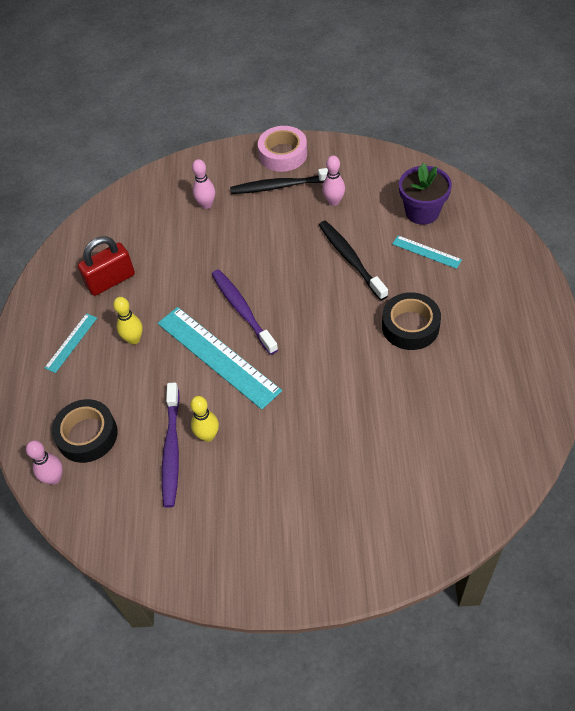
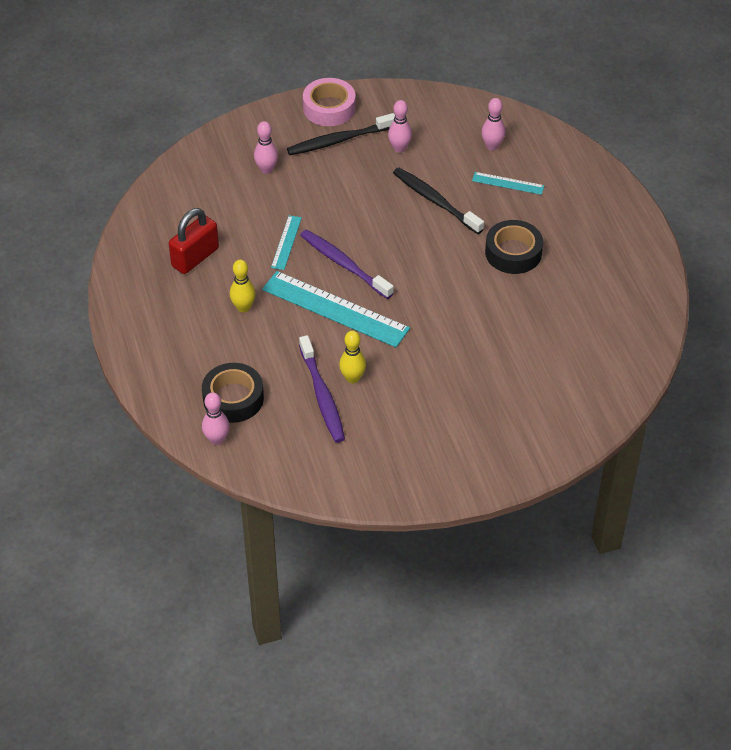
camera: 20 degrees left, 5 degrees down
(71, 342) = (179, 321): turquoise ruler -> turquoise ruler (286, 242)
(422, 212) = (492, 146): purple flower pot -> pink bowling pin

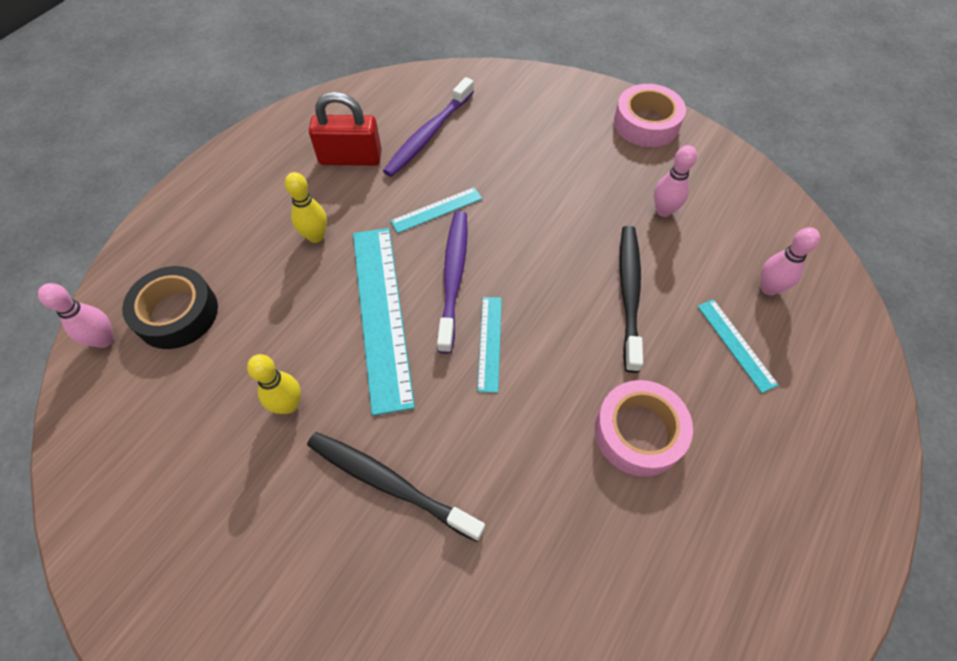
camera: 50 degrees right, 10 degrees up
(266, 169) = (516, 133): pink bowling pin -> none
(322, 396) = (238, 393): purple toothbrush -> purple toothbrush (428, 134)
(339, 140) = (615, 158): black toothbrush -> black toothbrush (389, 483)
(403, 275) = (489, 343): none -> turquoise ruler
(513, 253) = (639, 432): black tape -> pink tape

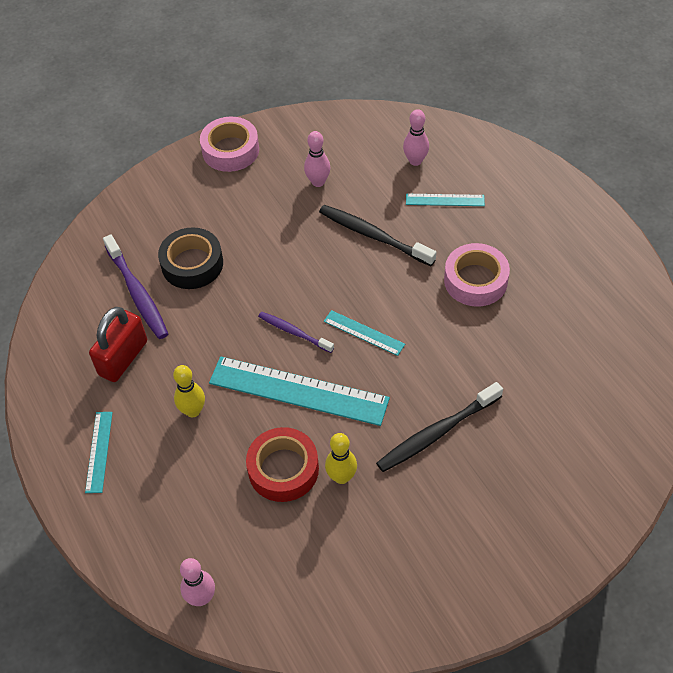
camera: 60 degrees left, 5 degrees down
(177, 313) = (208, 535): black tape -> black tape (192, 264)
(277, 344) = (283, 469): none -> red tape
(436, 210) = (222, 318): turquoise ruler -> turquoise ruler (99, 451)
(453, 277) = (294, 332): purple toothbrush -> purple toothbrush, size x0.62

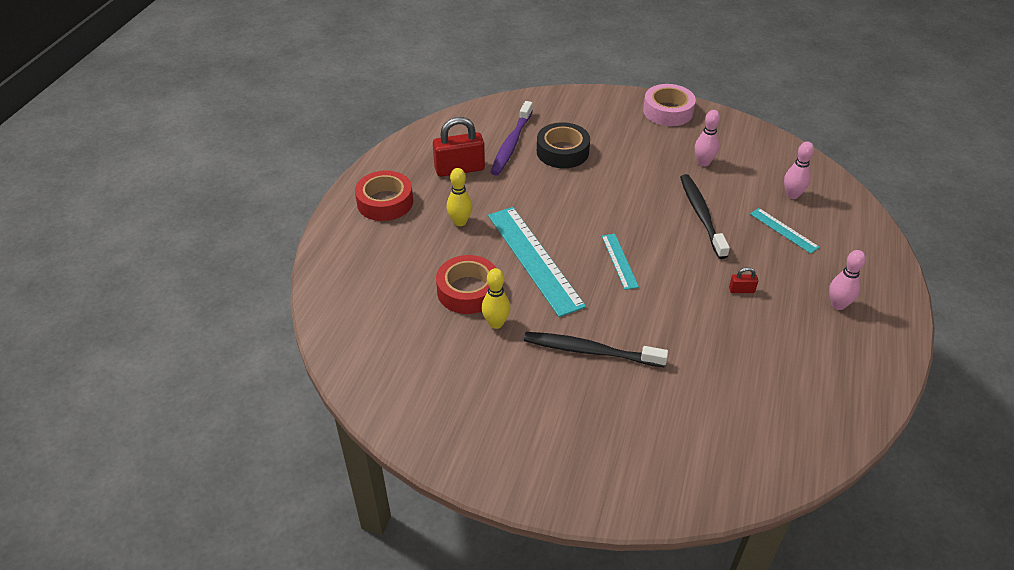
camera: 45 degrees right, 10 degrees down
(99, 451) = (385, 202): turquoise ruler -> red tape
(201, 597) = (335, 313): pink bowling pin -> pink bowling pin (838, 305)
(294, 332) = (575, 228): purple toothbrush -> none
(475, 280) = (741, 290): pink tape -> red padlock

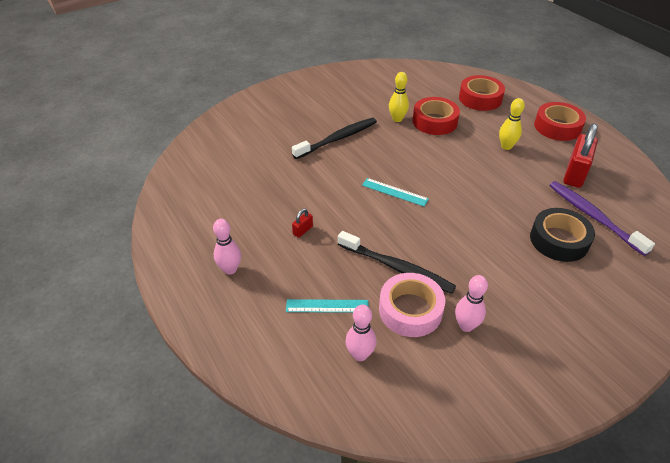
camera: 130 degrees right, 0 degrees up
(378, 277) = (480, 98): none -> red tape
(534, 259) = (436, 158): turquoise ruler -> none
(668, 111) = (582, 367): pink tape -> pink tape (410, 310)

